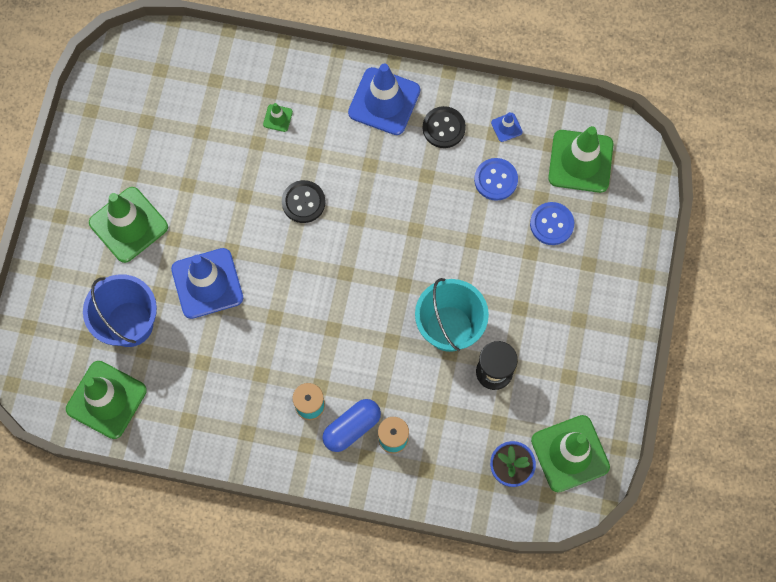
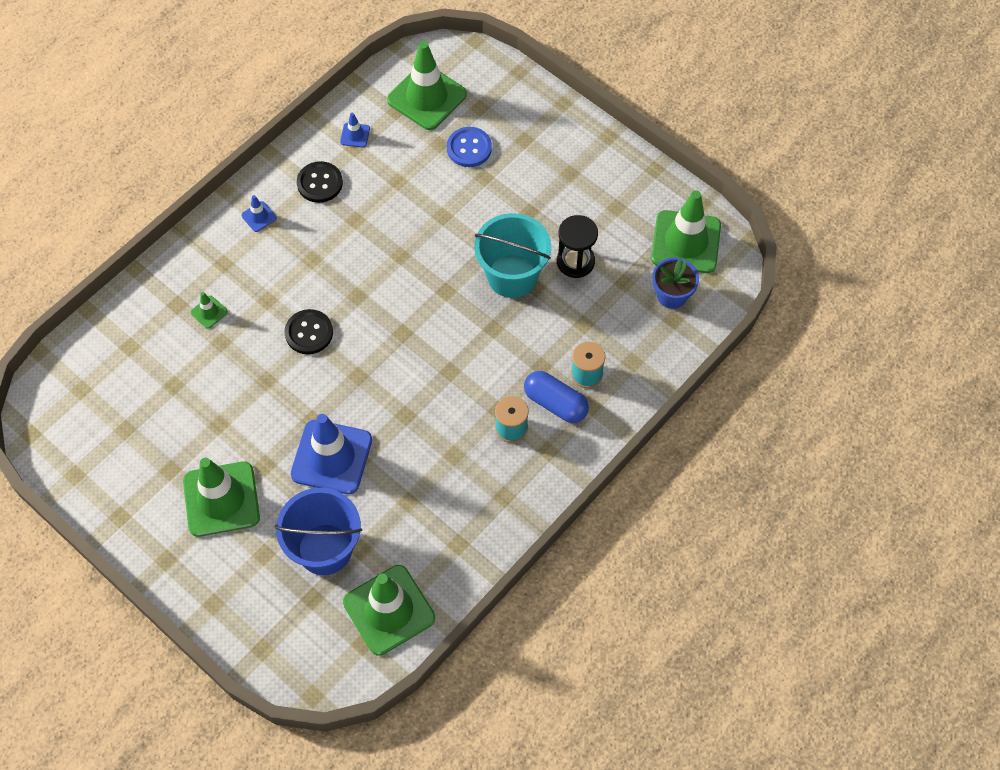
camera: 60 degrees left, 10 degrees down
(352, 428) = (555, 403): blue capsule -> blue capsule turned 45 degrees counterclockwise
(384, 101) = (259, 217): blue traffic cone -> blue traffic cone, size x0.43
(495, 180) = (398, 168): blue button -> none

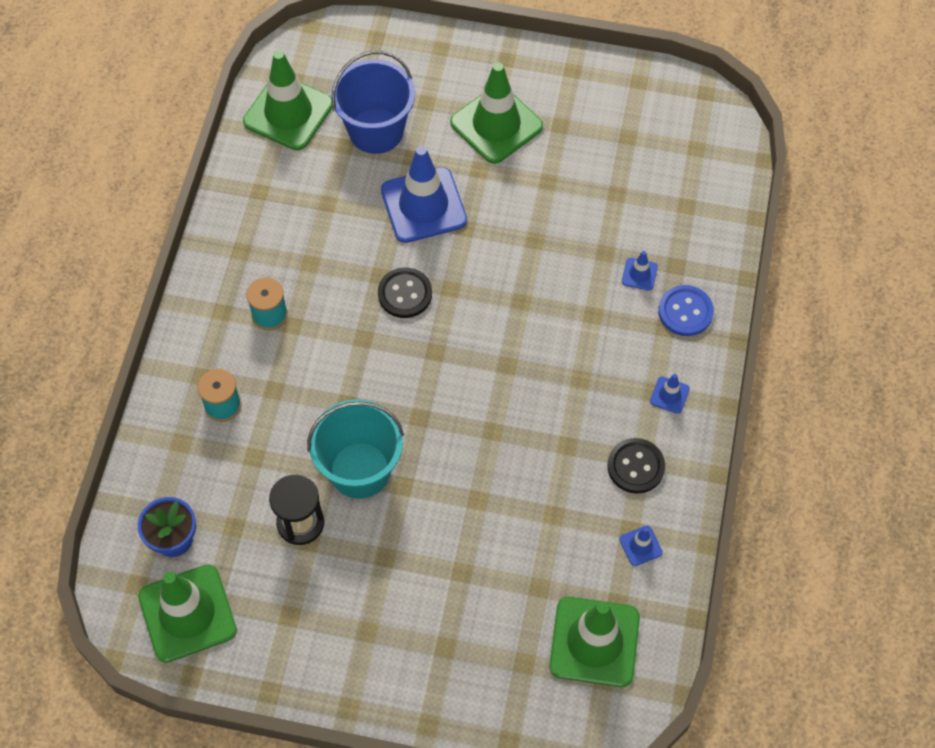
camera: 150 degrees right, 0 degrees up
(209, 312) = (639, 274): green traffic cone -> blue traffic cone
(309, 333) = (527, 304): black button -> black button (405, 294)
(469, 148) = (502, 600): blue button -> blue button (685, 312)
(555, 403) = (239, 360): blue capsule -> none

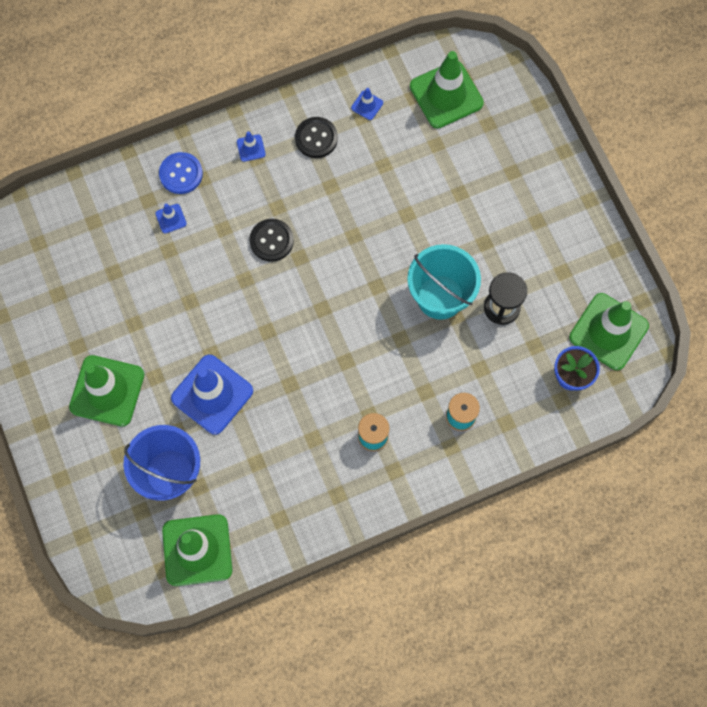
camera: 125 degrees left, 10 degrees up
(405, 294) = (292, 358): black button -> black button (271, 241)

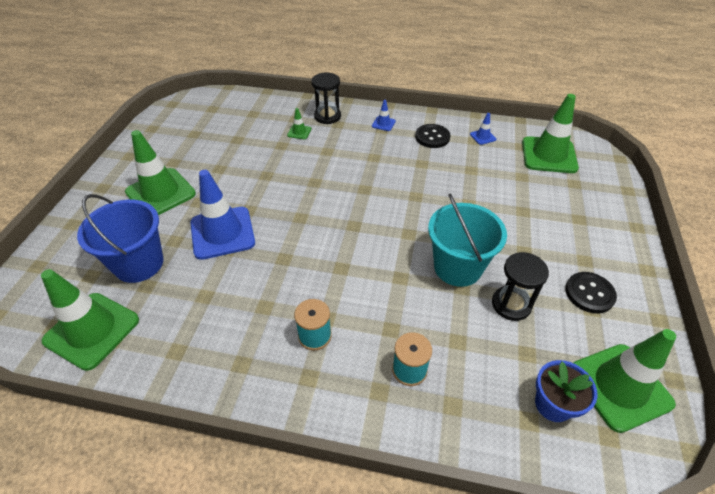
camera: 35 degrees right, 25 degrees down
(171, 218) = (299, 132): blue traffic cone -> green traffic cone
(181, 174) = (327, 116): blue button -> black hourglass
(271, 241) = (353, 171): black button -> black button (589, 293)

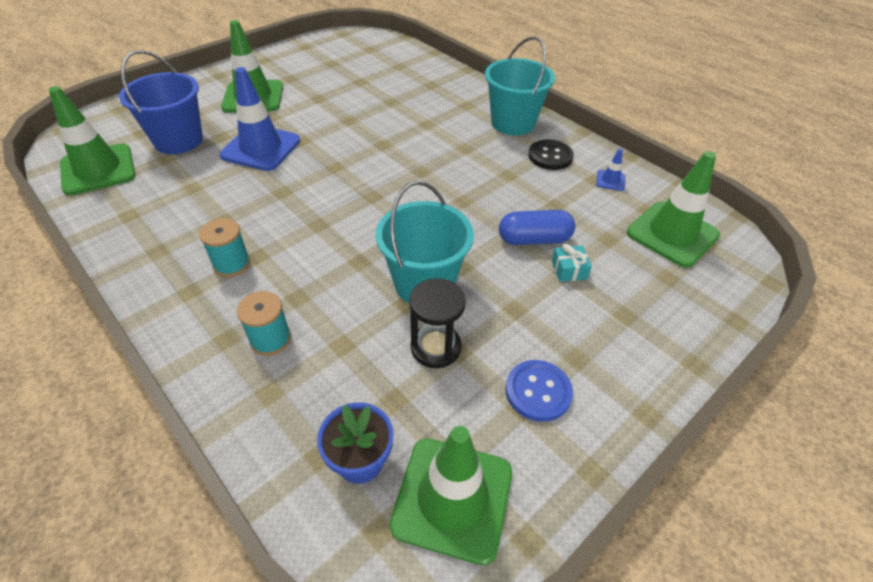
camera: 35 degrees right, 0 degrees up
(299, 132) = (421, 97): green traffic cone -> none
(327, 116) = (464, 94): black hourglass -> none
(383, 124) = (513, 123): blue traffic cone -> turquoise bucket
(485, 199) = (534, 239): none -> blue capsule
(524, 208) = (569, 270): none -> turquoise gift
(589, 293) = (538, 391): black button -> blue button

